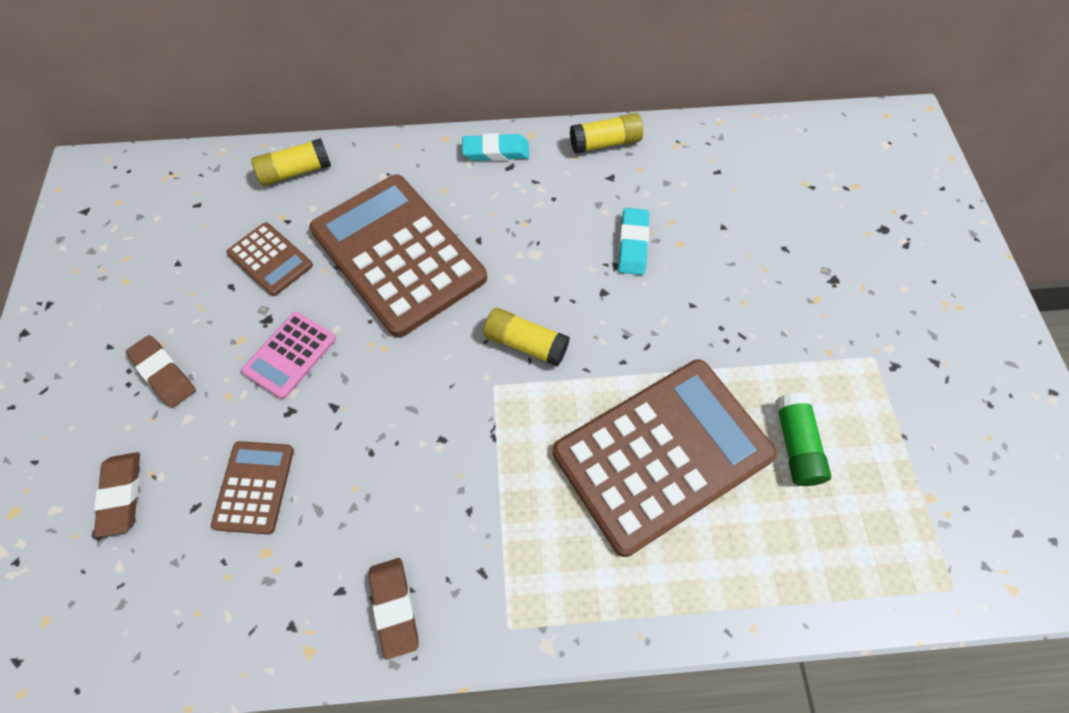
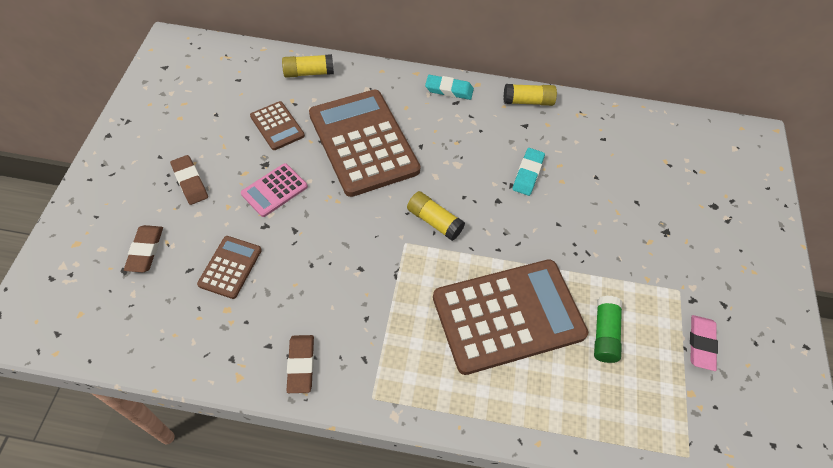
camera: 10 degrees right, 5 degrees down
(922, 425) = (701, 344): none -> pink eraser

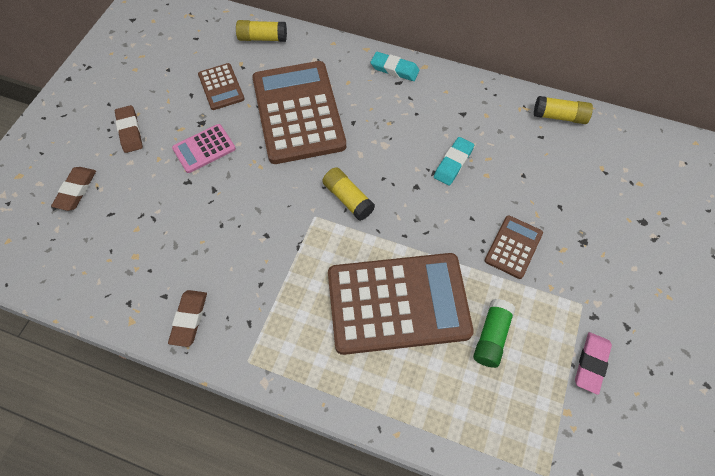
camera: 15 degrees right, 5 degrees up
(230, 267) = (147, 216): brown calculator -> brown calculator (513, 247)
(528, 101) = (471, 89): yellow glue stick -> yellow glue stick (559, 116)

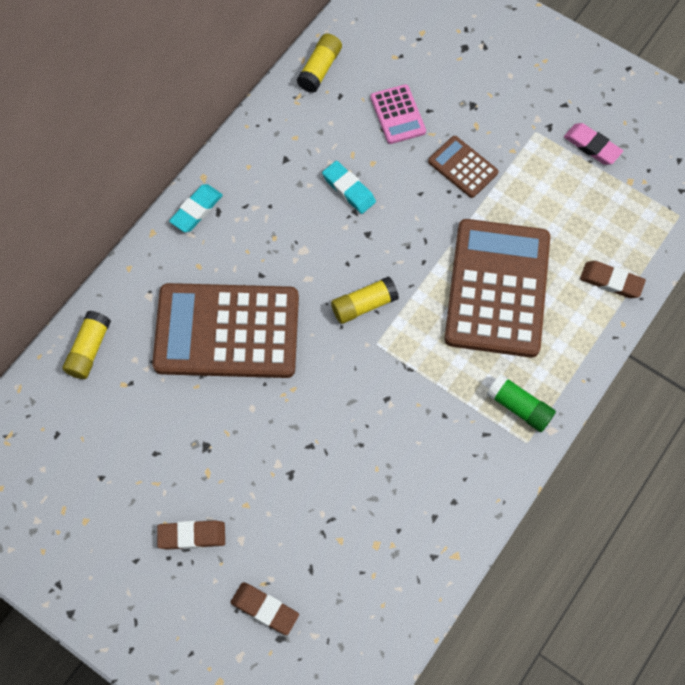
camera: 75 degrees left, 5 degrees up
(189, 319) = (467, 494): brown eraser -> brown eraser (611, 281)
(204, 149) = (248, 448): pink calculator -> pink calculator (398, 114)
(221, 87) = (156, 414): brown calculator -> none
(491, 336) = (549, 217): green glue stick -> green glue stick (519, 407)

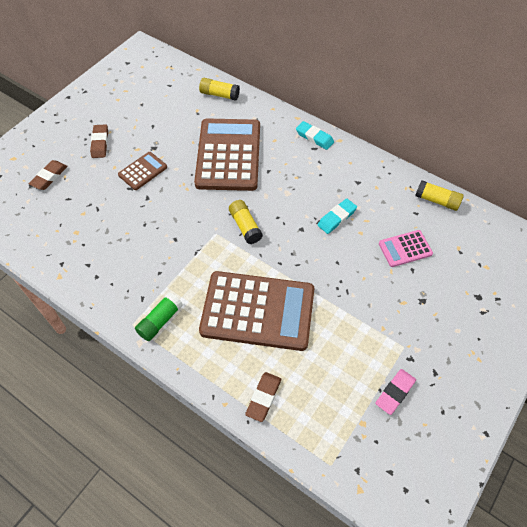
camera: 90 degrees right, 10 degrees down
(462, 167) = (363, 291): brown calculator -> brown calculator (142, 171)

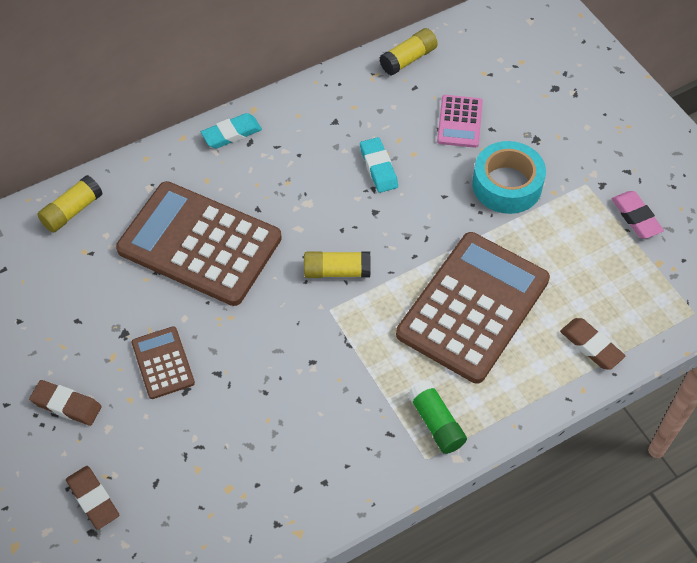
camera: 65 degrees left, 0 degrees up
(370, 296) = (507, 185): none -> turquoise tape

